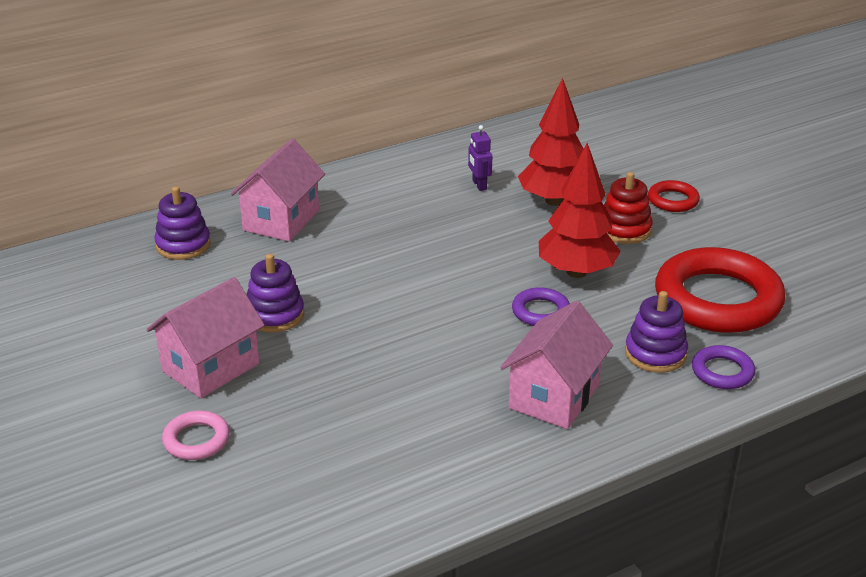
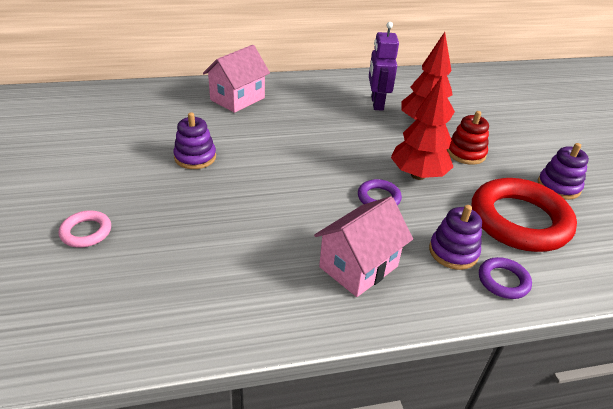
camera: 15 degrees right, 5 degrees up
(183, 245) = (168, 101): purple stacking toy -> purple stacking toy (558, 186)
(211, 367) = (131, 182): pink house -> none
(479, 185) = (376, 103): purple robot -> purple robot, size x1.81
(673, 200) = (509, 141): red ring -> none

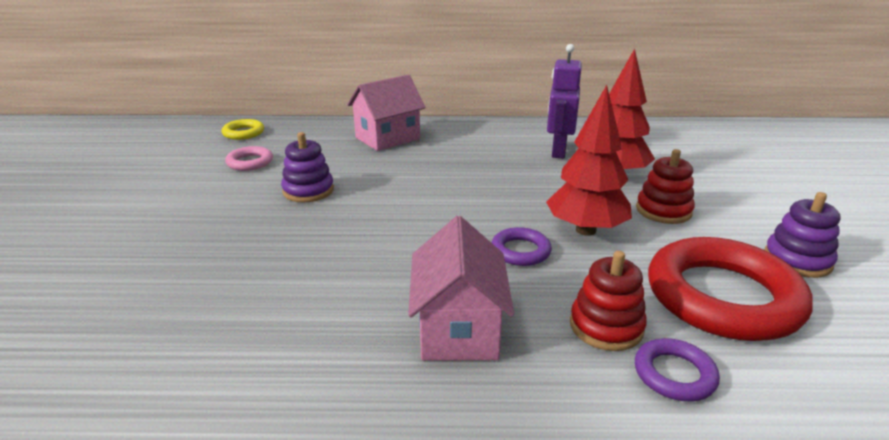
camera: 15 degrees right, 10 degrees down
(86, 232) = (141, 255): pink ring -> pink ring (250, 162)
(108, 100) = (243, 133): none -> yellow ring
(358, 266) = (458, 329): pink house -> pink house turned 60 degrees counterclockwise
(453, 252) = (606, 326): purple stacking toy -> red stacking toy

